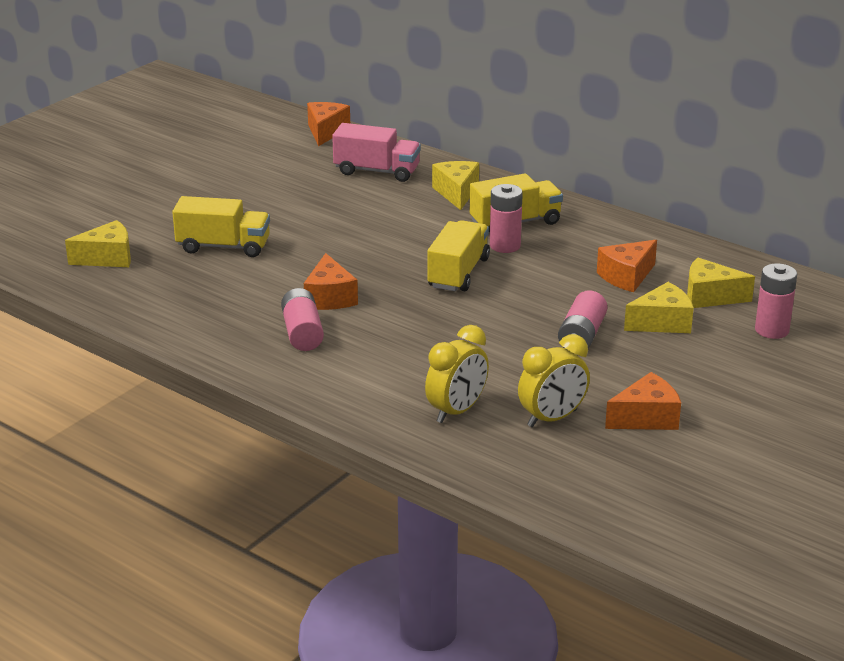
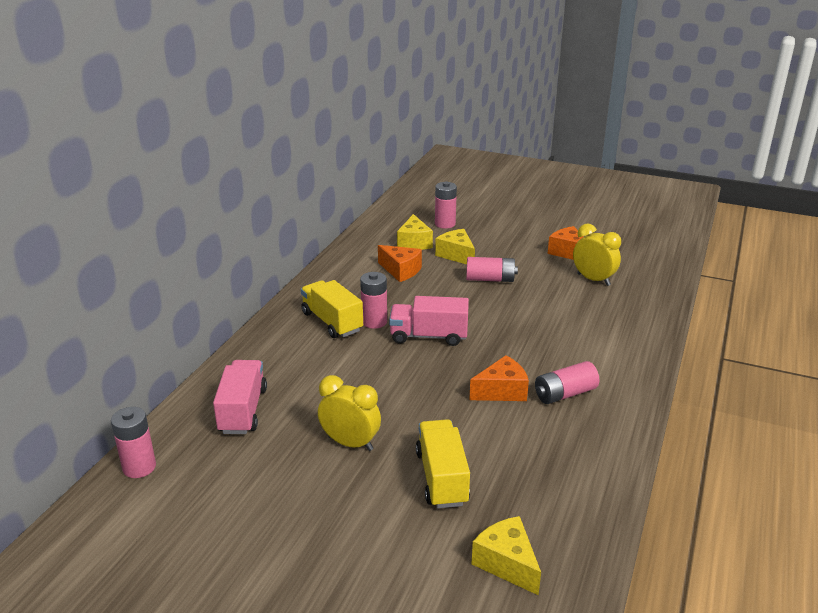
camera: 105 degrees left, 0 degrees up
(326, 132) = (139, 467): orange cheese -> pink battery
(457, 193) = (283, 357): yellow cheese -> none
(457, 411) = (613, 311): yellow clock -> yellow clock (350, 443)
(458, 273) = (428, 336): yellow truck -> pink truck

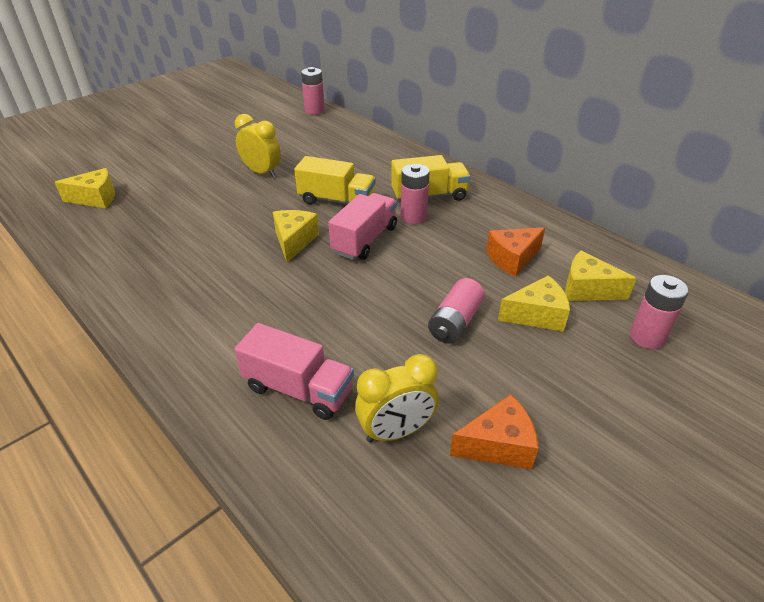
camera: 115 degrees right, 10 degrees up
(243, 411) = (337, 143): pink truck -> pink truck (298, 389)
(350, 443) = (262, 172): yellow clock -> yellow clock turned 105 degrees counterclockwise
(441, 478) = (188, 196): yellow truck -> yellow truck (337, 201)
(461, 371) = (294, 241): none -> yellow cheese
(502, 391) = (246, 254): orange cheese -> none
(565, 394) = (203, 289): pink battery -> none

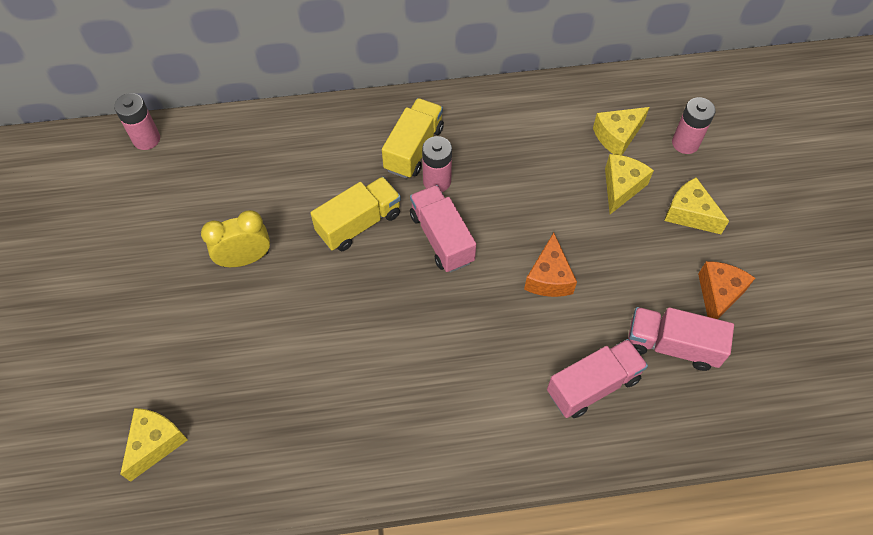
camera: 55 degrees left, 20 degrees up
(294, 241) = (399, 293): yellow cheese -> yellow cheese (689, 214)
(396, 431) = (672, 345): yellow clock -> pink truck
(455, 322) = (592, 242): pink battery -> none
(512, 259) = (548, 154): orange cheese -> orange cheese (549, 277)

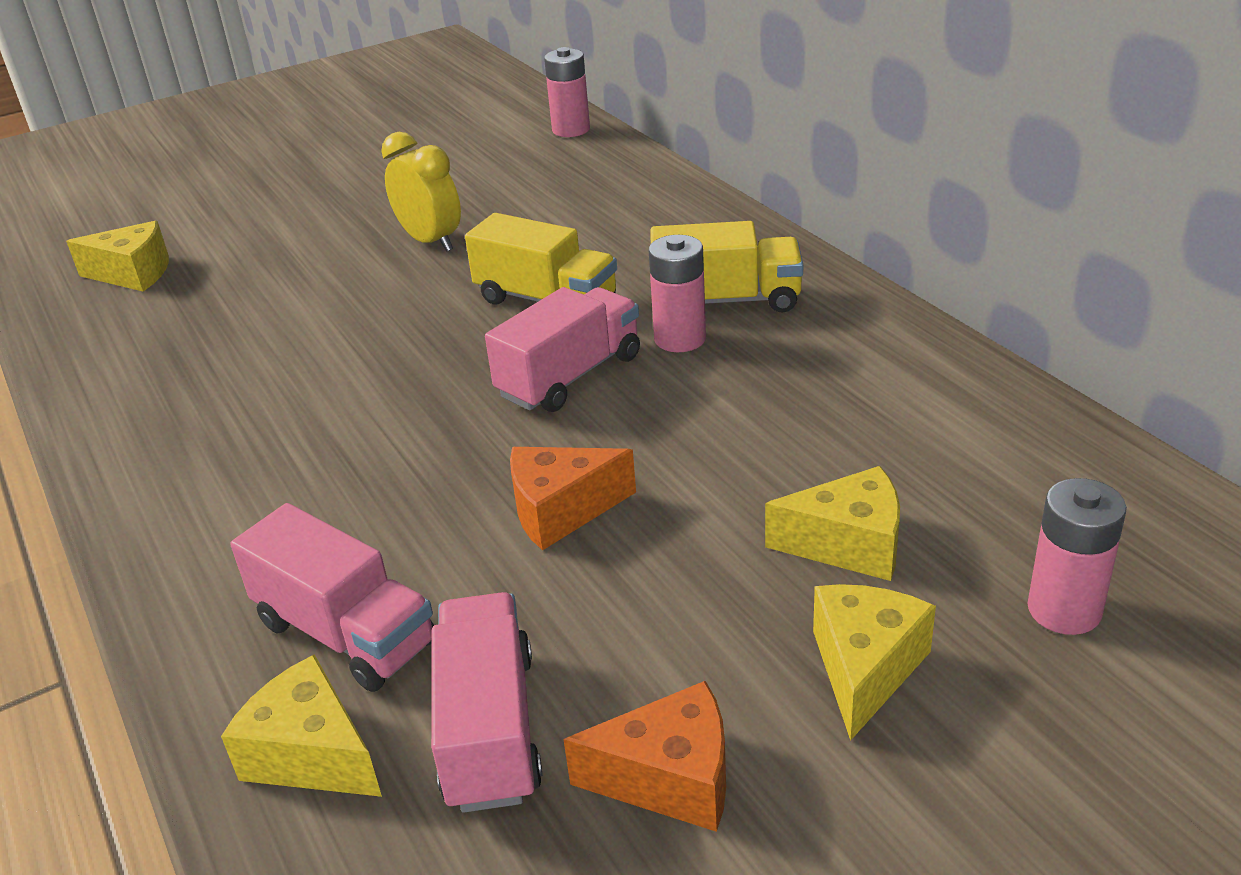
camera: 70 degrees right, 25 degrees down
(617, 136) = (976, 504): yellow cheese -> yellow cheese (312, 754)

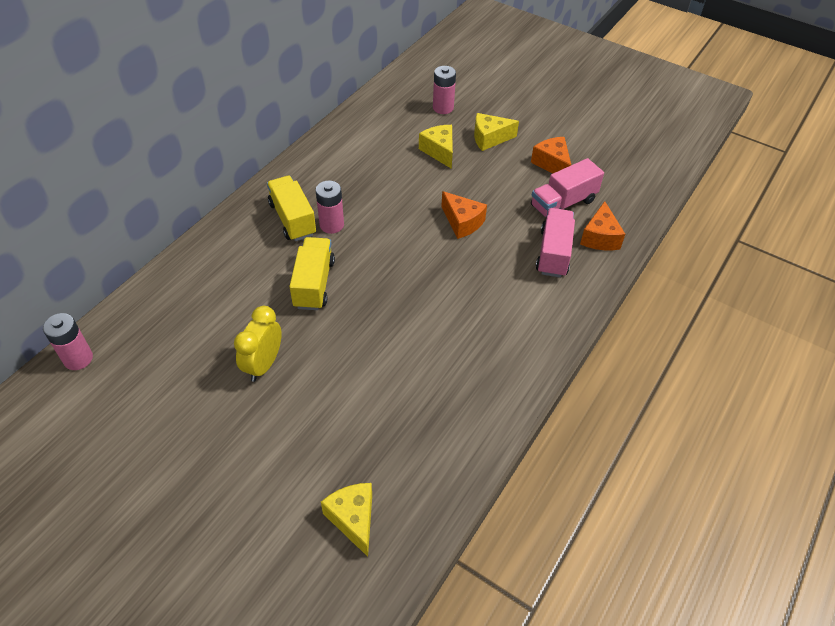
camera: 120 degrees left, 15 degrees up
(312, 754) = (600, 237): yellow cheese -> orange cheese
(570, 376) = (376, 251): pink truck -> none

